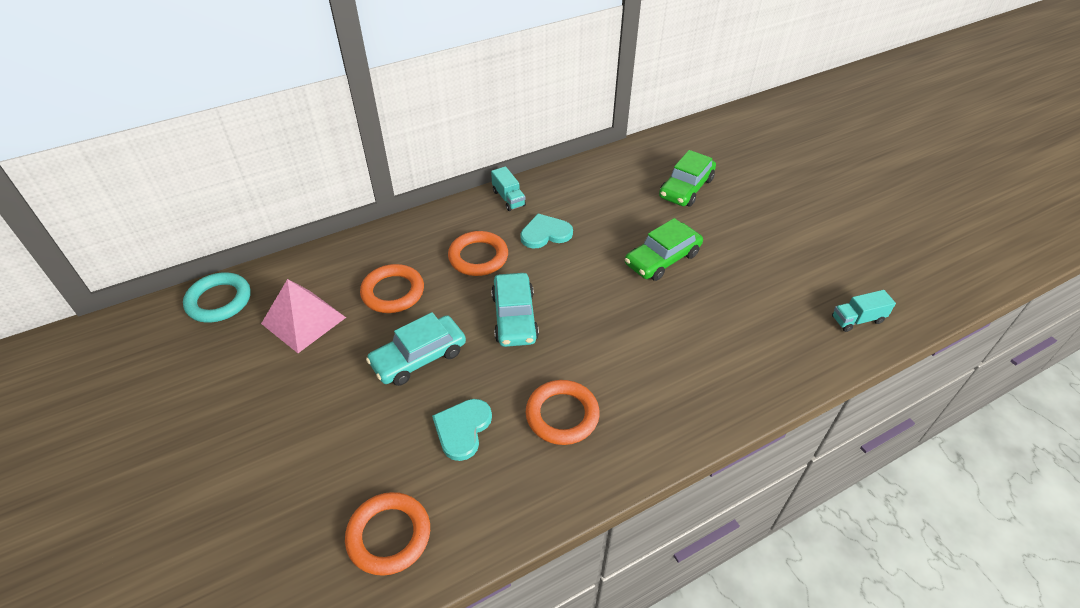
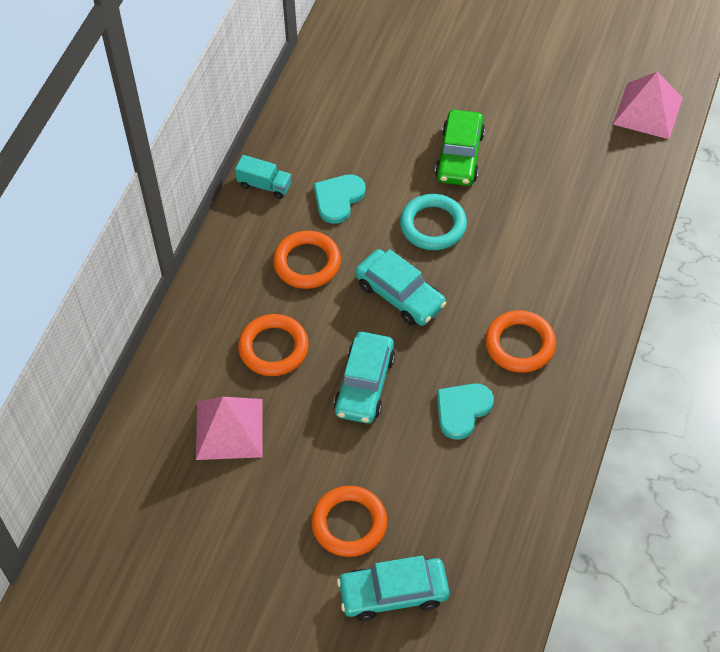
camera: 40 degrees left, 10 degrees up
(219, 301) = (128, 471): turquoise ring -> turquoise ring (433, 225)
(246, 525) = (393, 593): none -> turquoise car
(389, 535) = (497, 516): orange ring -> orange ring (349, 524)
(462, 429) = (462, 410): turquoise heart -> turquoise heart turned 60 degrees clockwise
(686, 188) = (409, 66): green car -> none
(857, 319) = (648, 110): turquoise truck -> pink pyramid

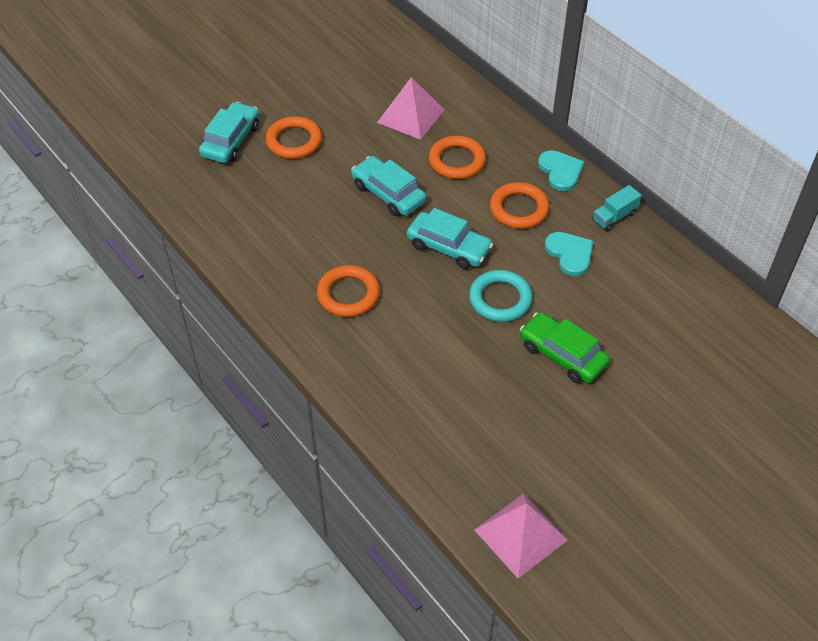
camera: 120 degrees right, 5 degrees down
(399, 295) = (448, 247): turquoise car -> turquoise car turned 135 degrees counterclockwise
(462, 410) = (324, 234): turquoise heart -> turquoise heart (560, 171)

